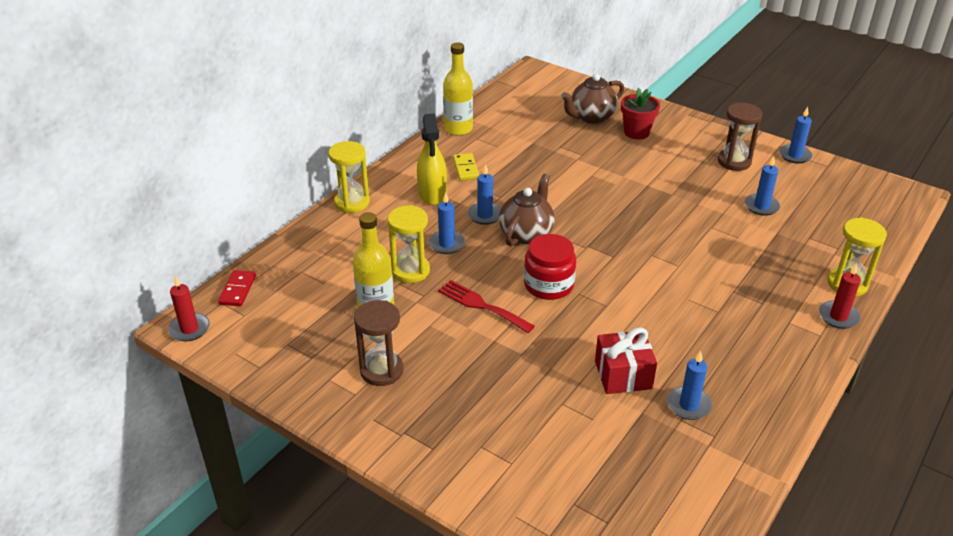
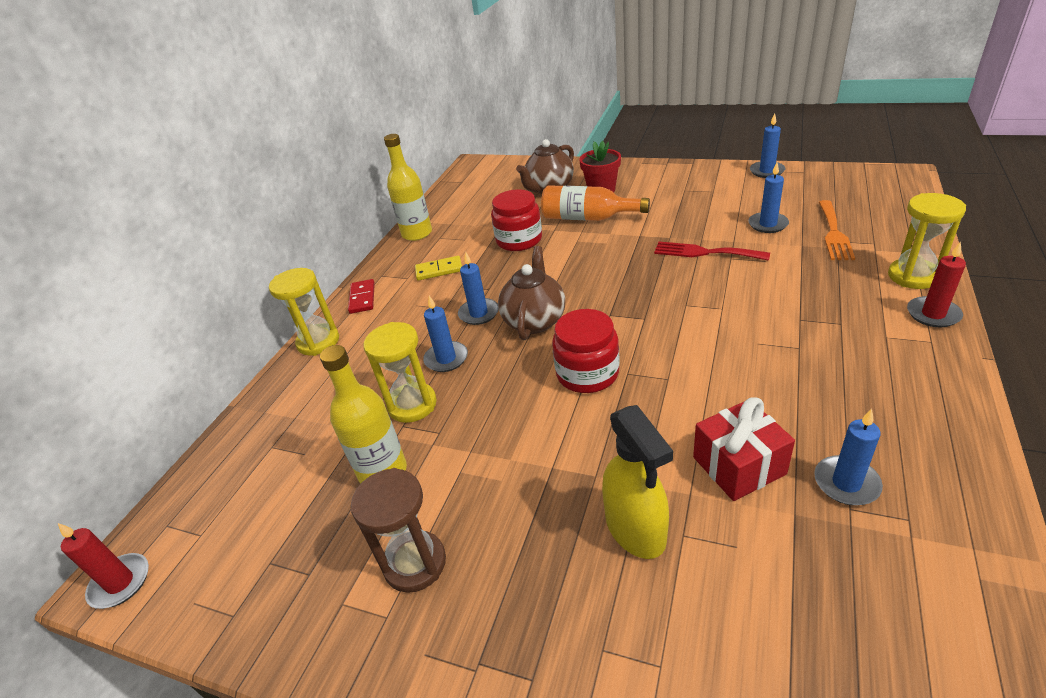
camera: 10 degrees left, 0 degrees up
(237, 290) = (187, 499): red domino -> red domino (362, 298)
(432, 194) = (410, 307): yellow spray bottle -> yellow spray bottle (635, 529)
(466, 168) = (439, 270): yellow domino -> yellow domino turned 75 degrees counterclockwise
(481, 305) = (517, 424): red fork -> red fork (704, 252)
(543, 160) = (519, 240): none -> red jar
(611, 156) = (588, 218): none -> orange bottle
(734, 162) = (712, 191): brown hourglass -> none
(811, 230) = (834, 233): none -> orange fork

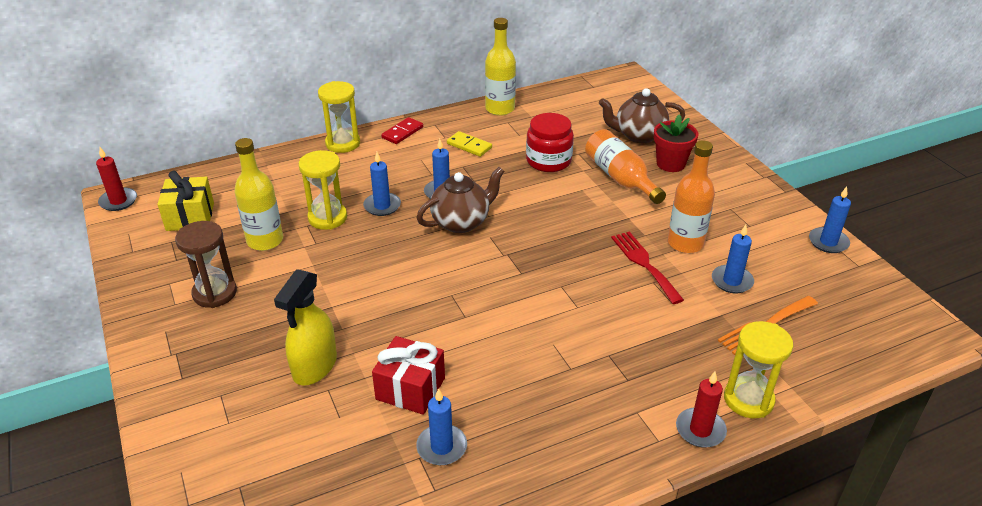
camera: 40 degrees right, 0 degrees up
(253, 521) = (190, 217): none -> yellow gift
(587, 373) = (432, 276): red jar -> none
(701, 224) = (685, 243): none -> orange bottle

